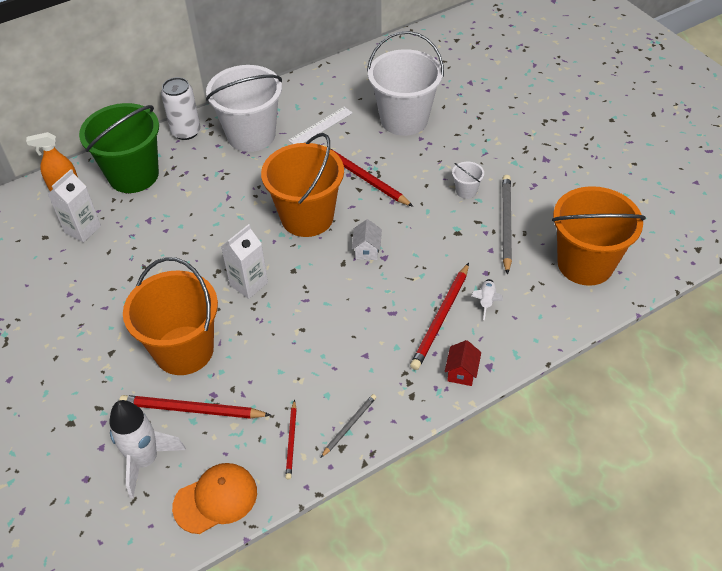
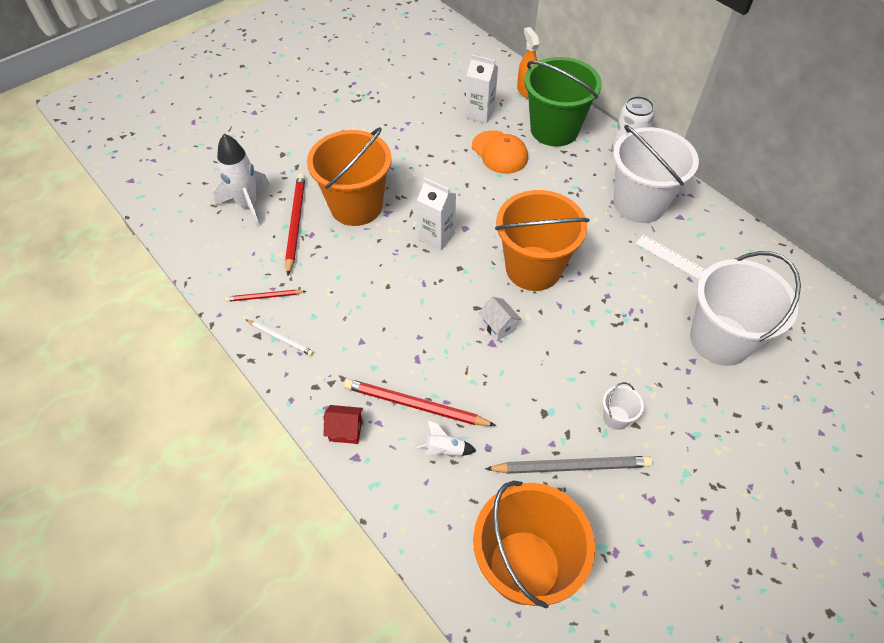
camera: 80 degrees right, 5 degrees up
(216, 499) = (211, 255): orange cap -> orange cap (499, 152)
(349, 425) = (280, 338): grey pencil -> white pencil
(363, 177) = (606, 310): red pencil -> none
(367, 250) = (498, 326): white house -> white house turned 60 degrees clockwise

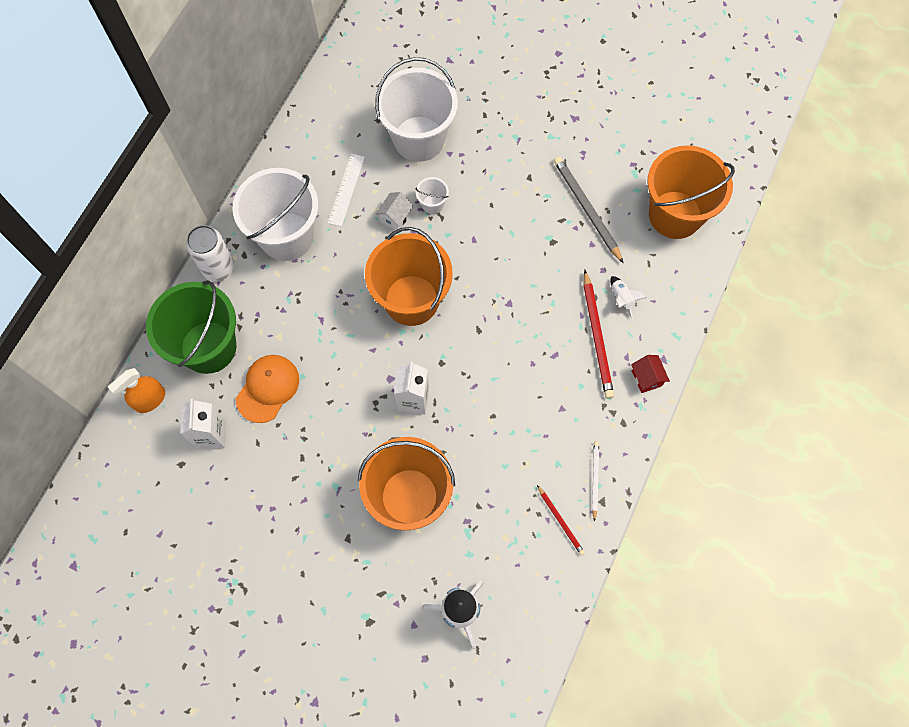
camera: 115 degrees left, 15 degrees up
(295, 223) = (460, 545): red pencil -> none
(498, 326) = (489, 305): white house -> white house (395, 217)
(616, 417) = (530, 192): white bucket -> white bucket (432, 204)

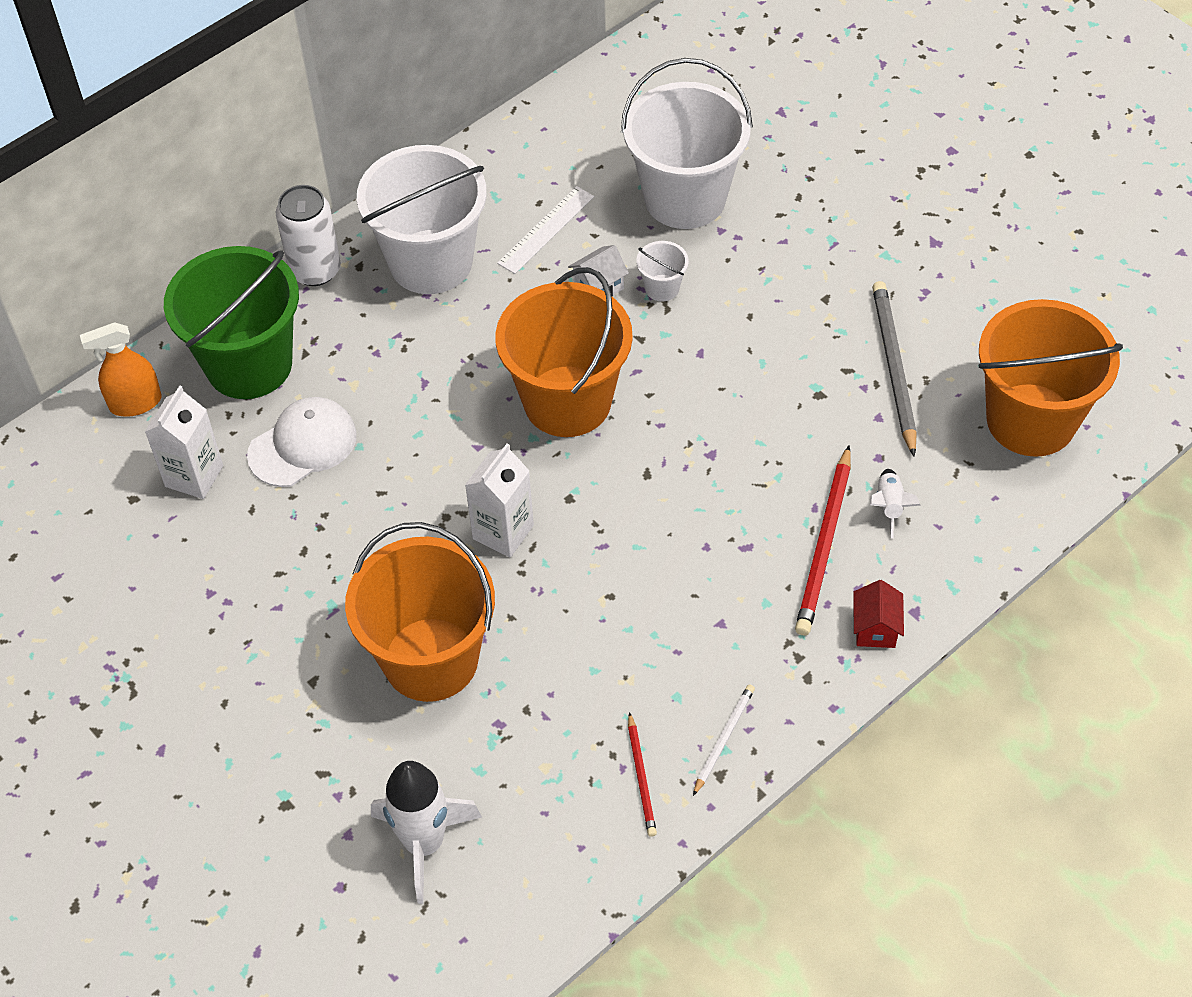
camera: 25 degrees right, 15 degrees down
(268, 388) = (303, 445): orange cap -> white cap

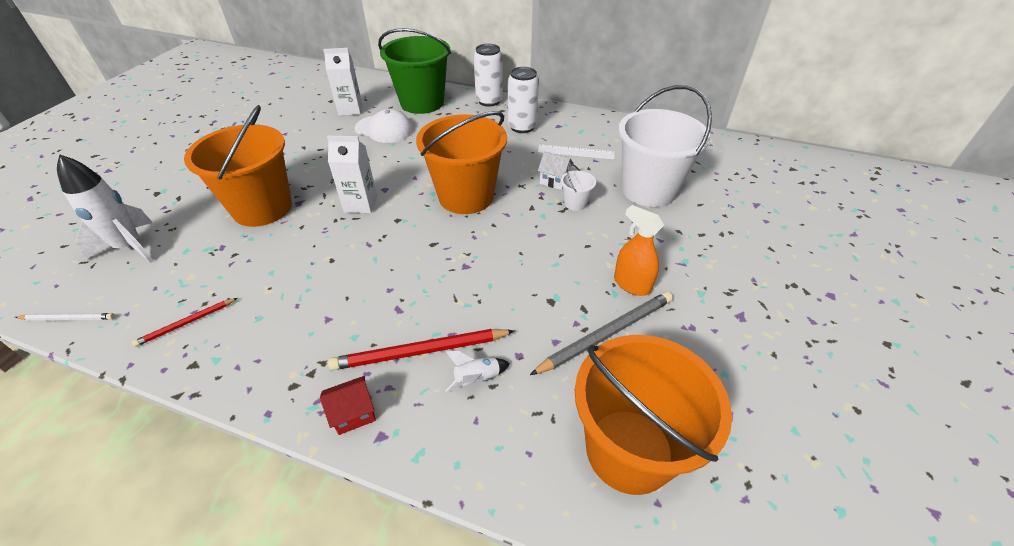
camera: 60 degrees right, 10 degrees down
(135, 403) = (382, 86): orange spray bottle -> orange spray bottle (631, 284)
(431, 262) = (522, 127): white bucket -> white can
(723, 739) = (225, 355): white pencil -> white pencil (68, 318)

